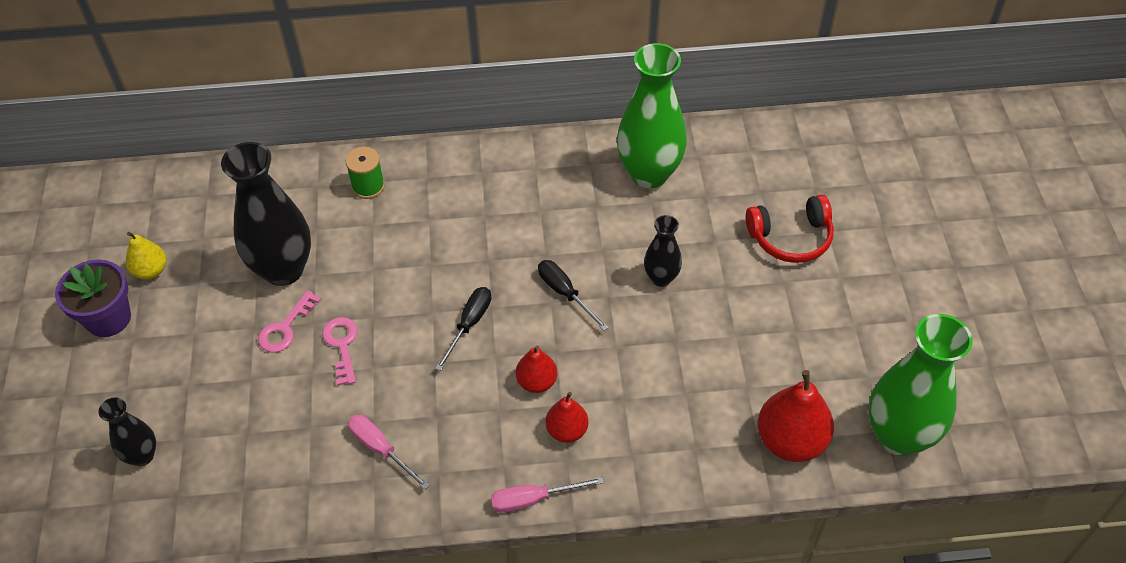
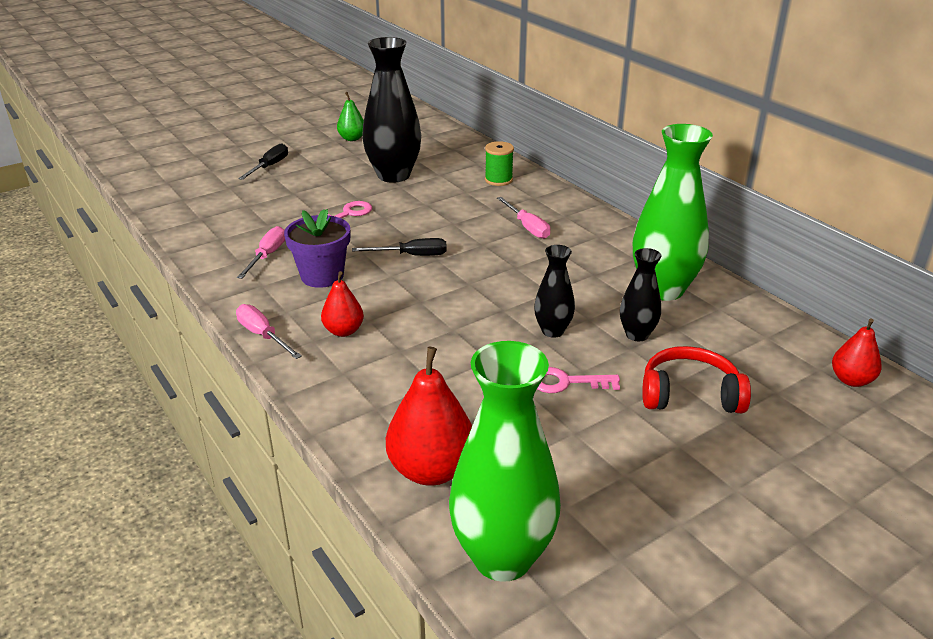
camera: 60 degrees right, 20 degrees down
(108, 318) = (304, 139): purple flower pot -> purple flower pot (322, 276)
(142, 456) = (207, 180): black vase -> black vase (637, 335)
(151, 270) = (352, 138): yellow pear -> green pear
(285, 328) = (345, 191): pink key -> pink key (566, 382)
(481, 211) = (527, 227): none -> pink screwdriver
(536, 382) = (381, 302): red pear -> red pear (851, 380)
(565, 293) = (485, 287): black screwdriver -> black screwdriver (269, 166)
(791, 238) = (690, 394): red headphones -> red headphones turned 135 degrees clockwise

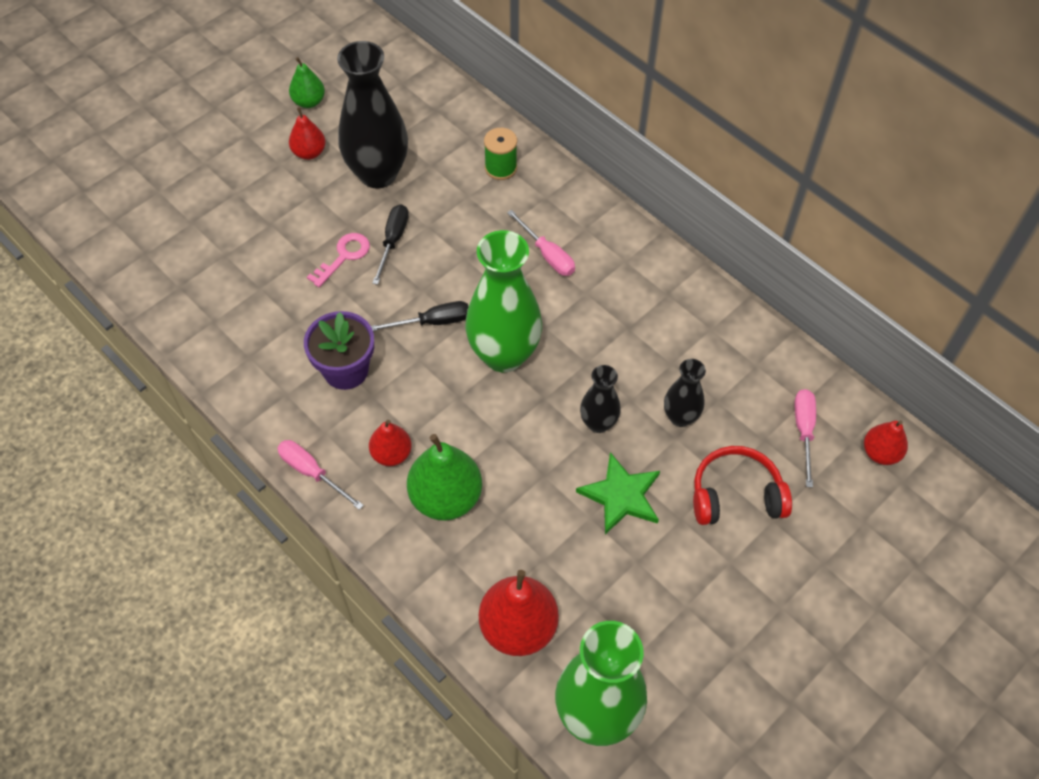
camera: 10 degrees left, 25 degrees up
(267, 256) = (276, 344): pink screwdriver -> pink screwdriver (804, 431)
(269, 166) = (226, 174): black screwdriver -> black screwdriver (393, 241)
(341, 161) = (309, 152): none -> red pear
(386, 365) = (446, 497): none -> green pear
(566, 382) = (621, 495): pink key -> green star
(663, 289) = (700, 343): green vase -> green vase (504, 355)

